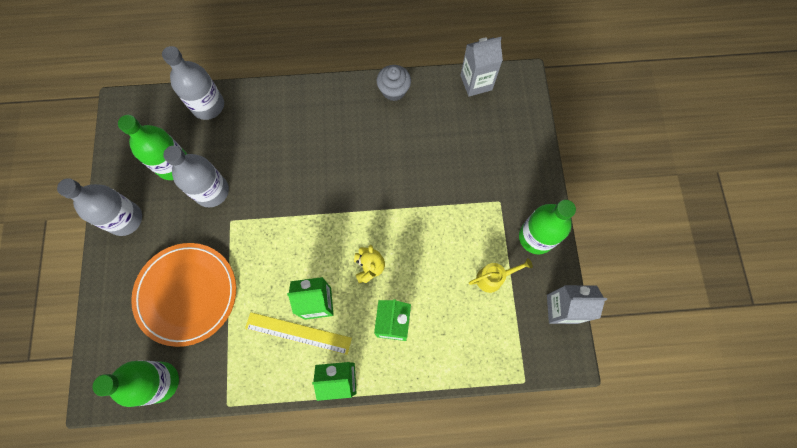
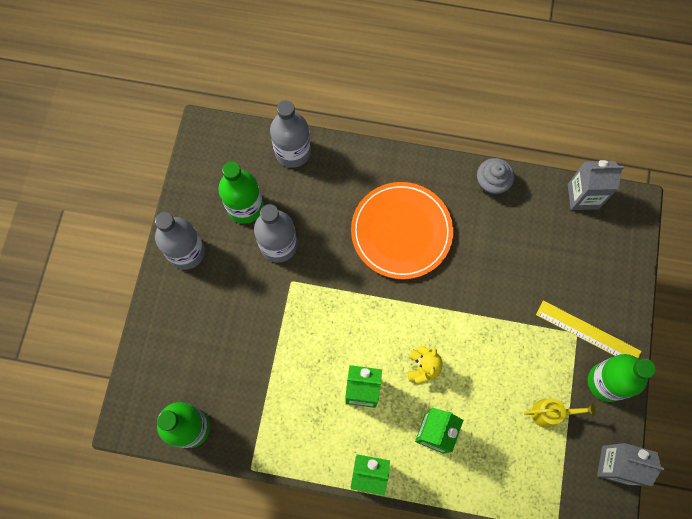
camera: 15 degrees right, 0 degrees up
(187, 294) = (233, 346): orange plate -> orange plate (401, 232)
(298, 333) = (336, 415): yellow ruler -> yellow ruler (588, 332)

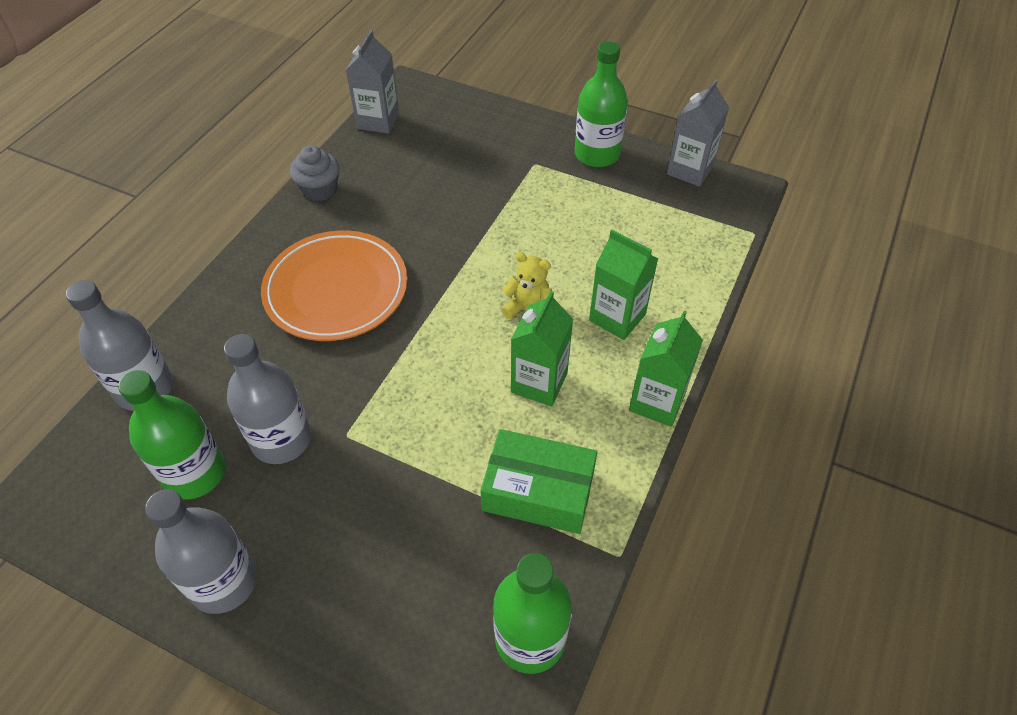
camera: 75 degrees left, 20 degrees down
(282, 409) = (538, 491): none -> green box
(550, 413) = (620, 206): yellow watering can -> none
(588, 332) = (536, 154): yellow ruler -> none

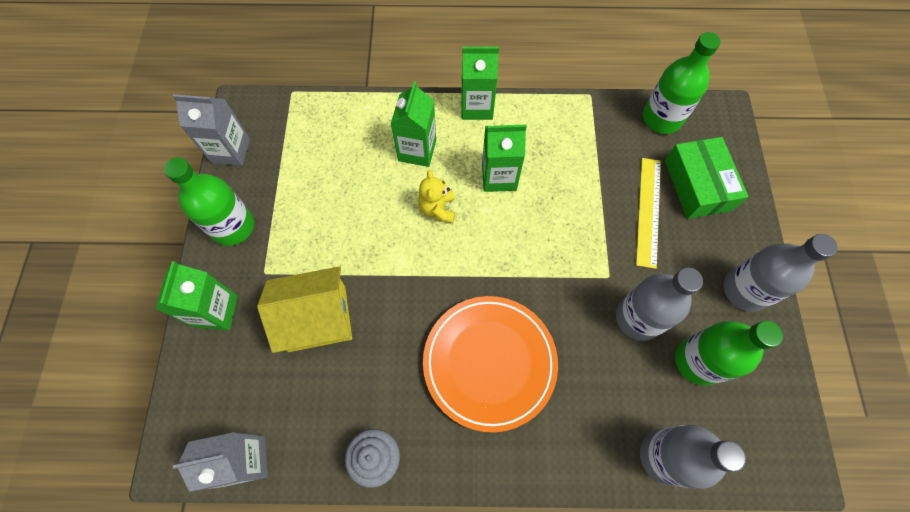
camera: 115 degrees left, 15 degrees up
(397, 527) = (648, 211): none -> yellow ruler
(466, 186) = (317, 318): none -> yellow house
(515, 128) = (216, 311): none -> green carton
(538, 491) = (577, 147): green box -> green box (697, 185)

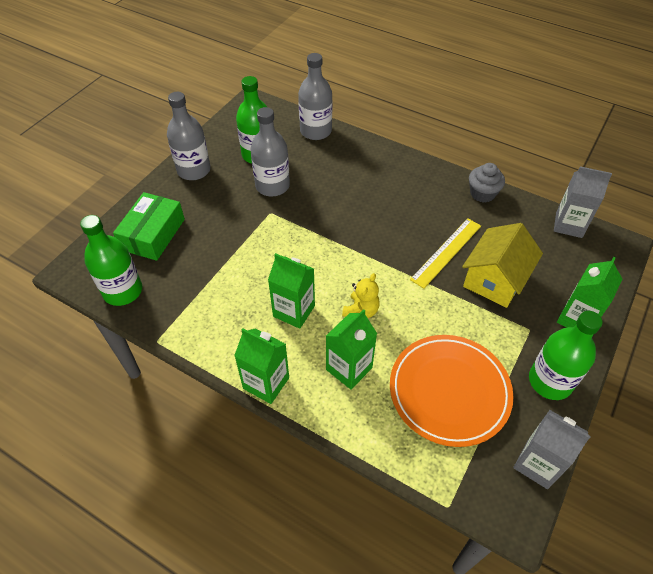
camera: 150 degrees left, 15 degrees down
(317, 318) = (495, 279): yellow house -> yellow house turned 75 degrees counterclockwise
(489, 362) = (385, 205): orange plate -> orange plate (449, 391)
(648, 211) = (205, 235): yellow ruler -> yellow ruler (446, 252)

